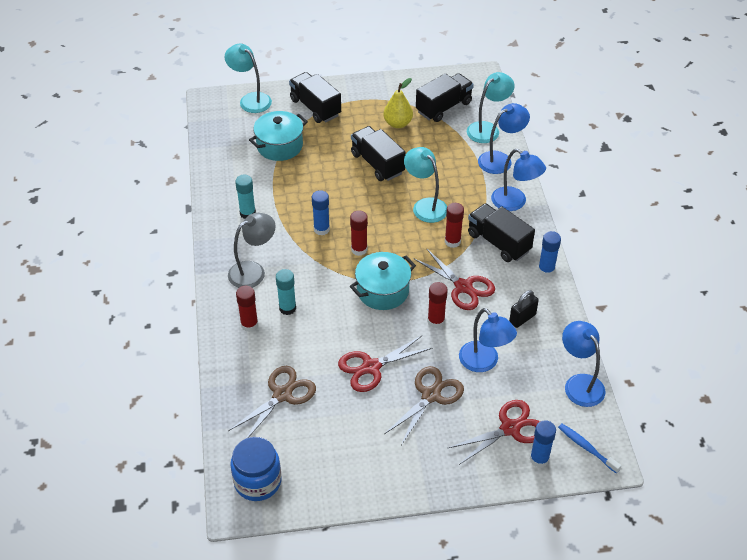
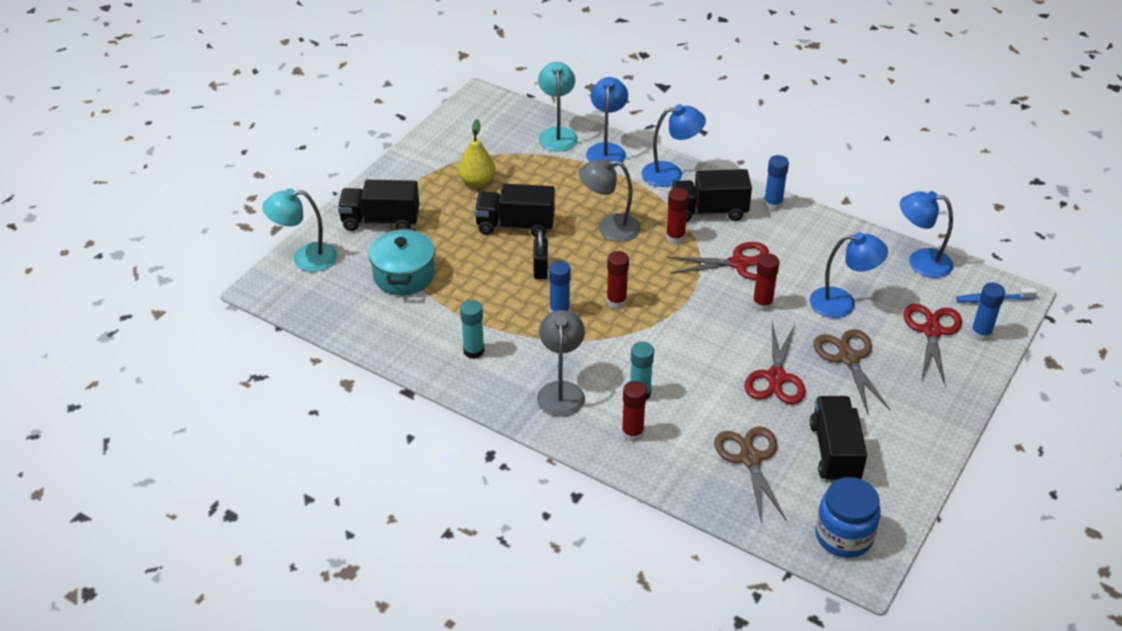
camera: 50 degrees left, 5 degrees down
(382, 291) = (688, 316): turquoise pot -> none
(425, 206) = (609, 227): turquoise lamp -> grey lamp
(443, 107) = (493, 142): black truck -> black truck (835, 452)
(522, 318) = (814, 251): black padlock -> black padlock (540, 269)

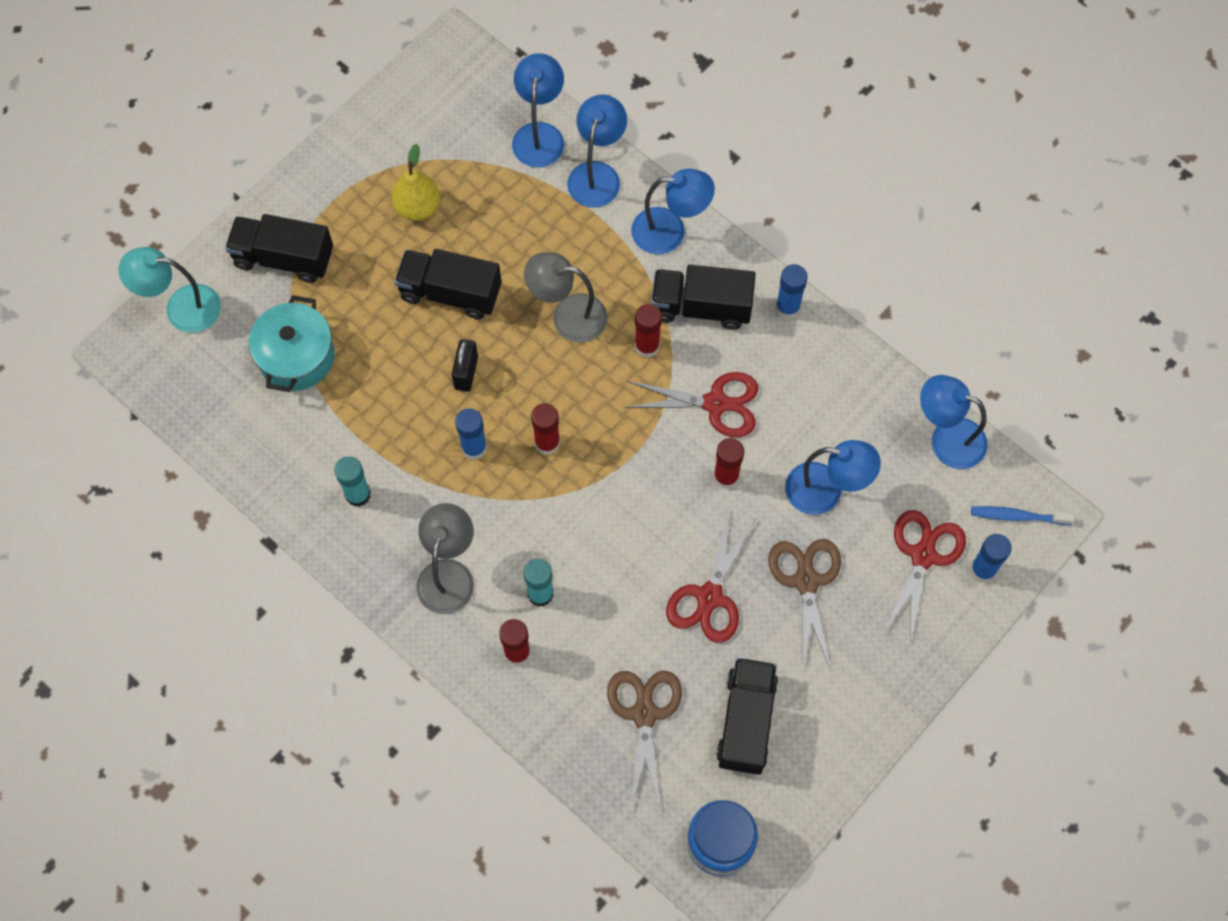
camera: 10 degrees right, 25 degrees up
(557, 134) = (539, 134): turquoise lamp -> blue lamp

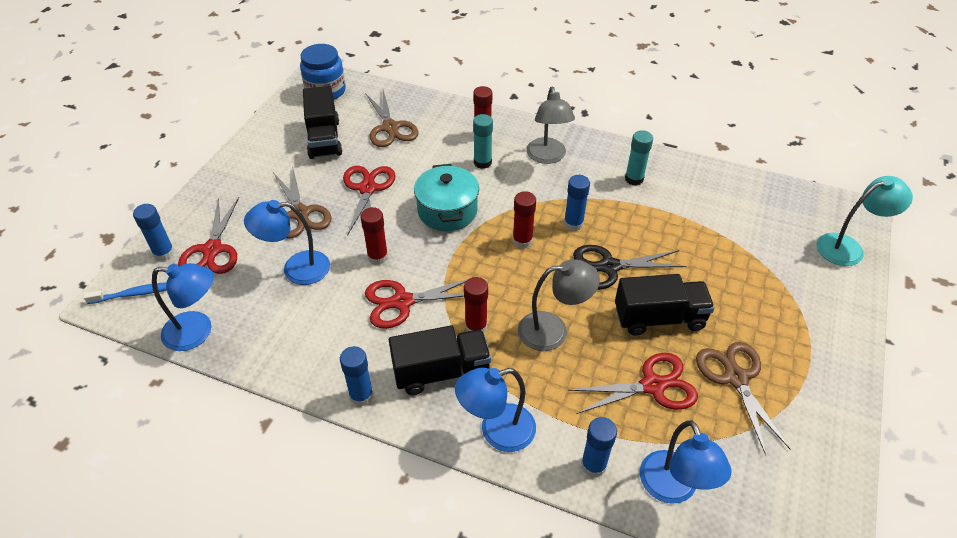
camera: 160 degrees right, 20 degrees down
(284, 258) = (808, 303): black truck -> none
(296, 357) = (739, 241): turquoise pot -> turquoise pot (447, 211)
(417, 207) = (735, 378): yellow pear -> brown scissors
(466, 373) = (609, 267): black padlock -> black scissors
(501, 226) = (653, 385): none -> red scissors
(597, 174) = (593, 465): blue lamp -> blue glue stick

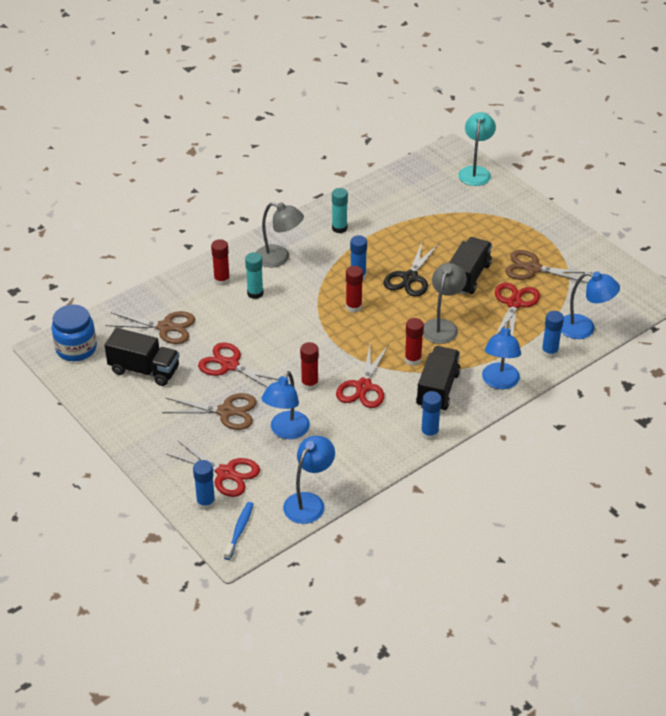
camera: 60 degrees left, 5 degrees down
(447, 211) = (292, 332): turquoise pot -> none

